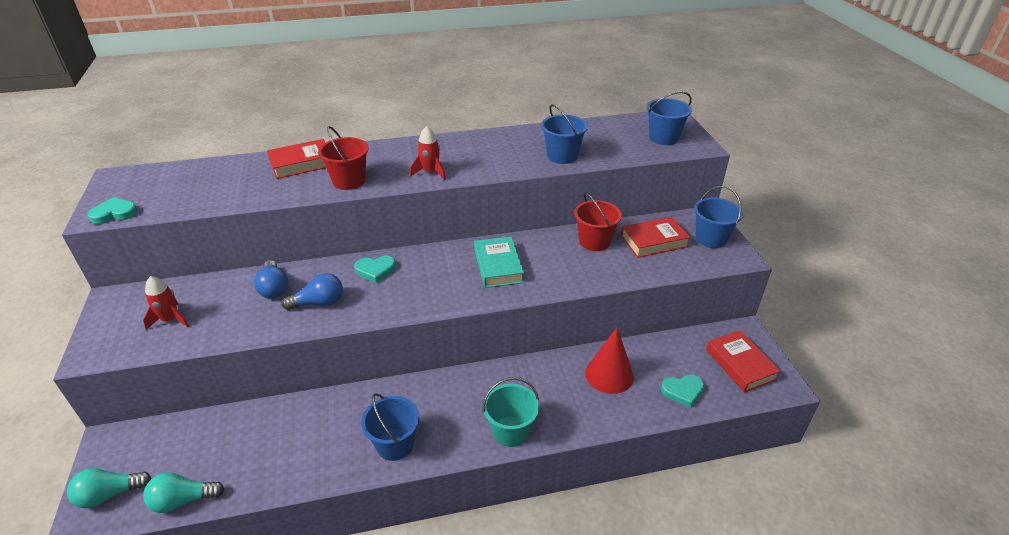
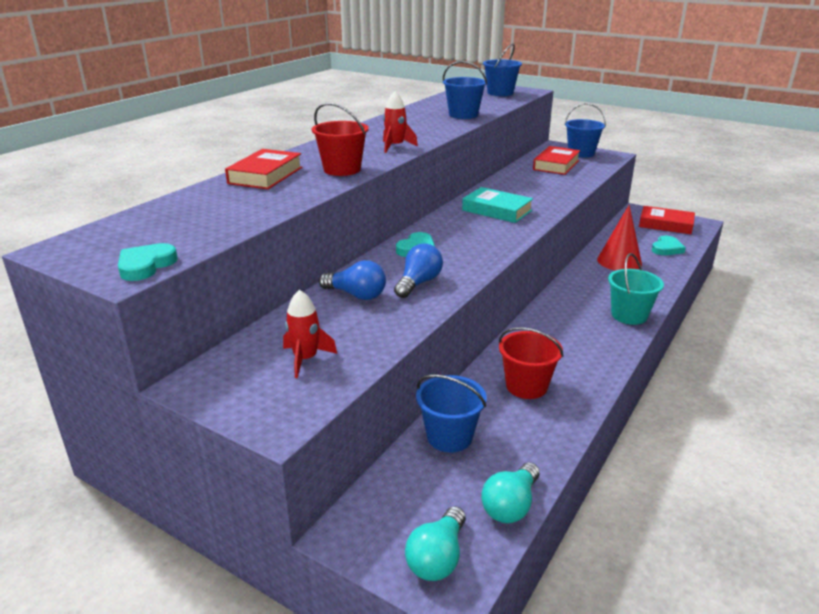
camera: 45 degrees left, 10 degrees down
(395, 444) = (582, 365): blue bucket -> blue bucket (449, 437)
(594, 241) = (524, 177): red bucket -> red bucket (526, 386)

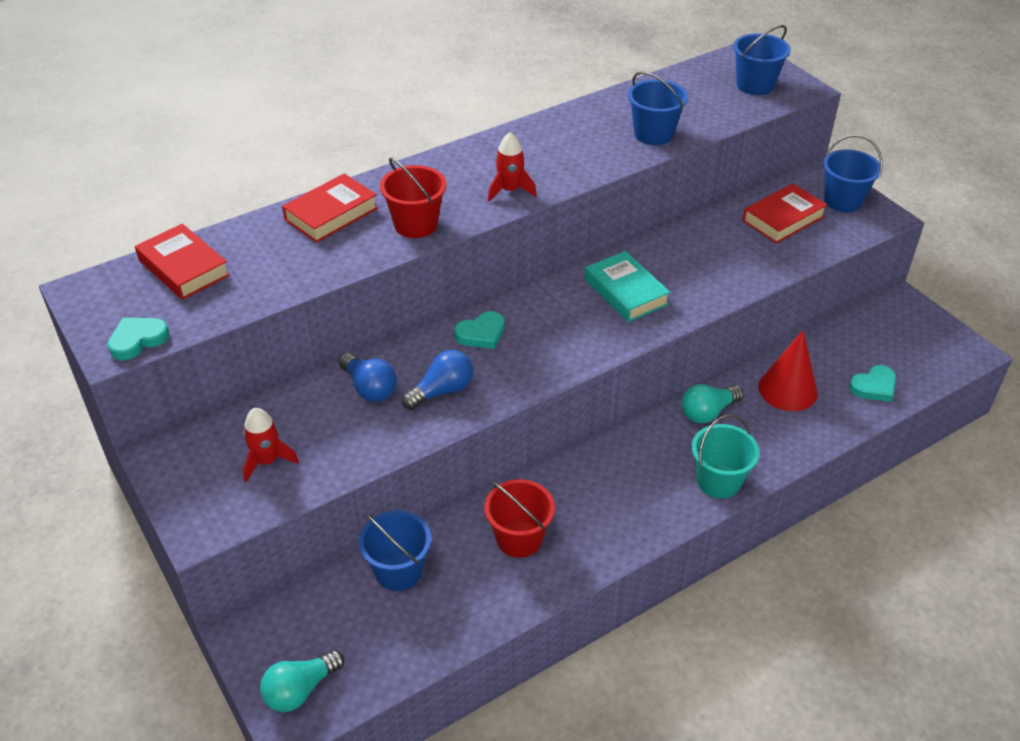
camera: 25 degrees right, 15 degrees up
(510, 505) = (397, 667): turquoise light bulb -> turquoise light bulb (707, 412)
(665, 224) = (917, 341): red book -> red book (184, 268)

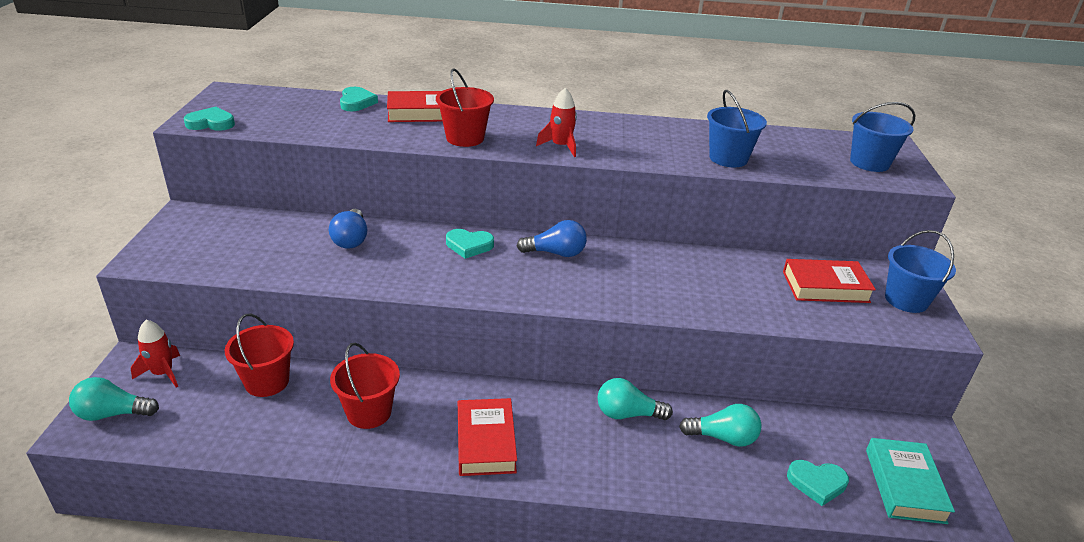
camera: 35 degrees right, 10 degrees down
(184, 268) = (294, 103): red book -> red book (486, 442)
(247, 233) = (356, 102): none -> turquoise heart
(267, 461) = (232, 246): red rocket -> red rocket (162, 373)
(398, 571) = (267, 382): blue bucket -> red bucket
(442, 391) = (393, 264): blue light bulb -> blue light bulb (556, 253)
(626, 292) = (614, 272): turquoise book -> turquoise book (904, 485)
(718, 481) = (573, 469): turquoise bucket -> none
(787, 389) = (723, 437): red cone -> turquoise light bulb

